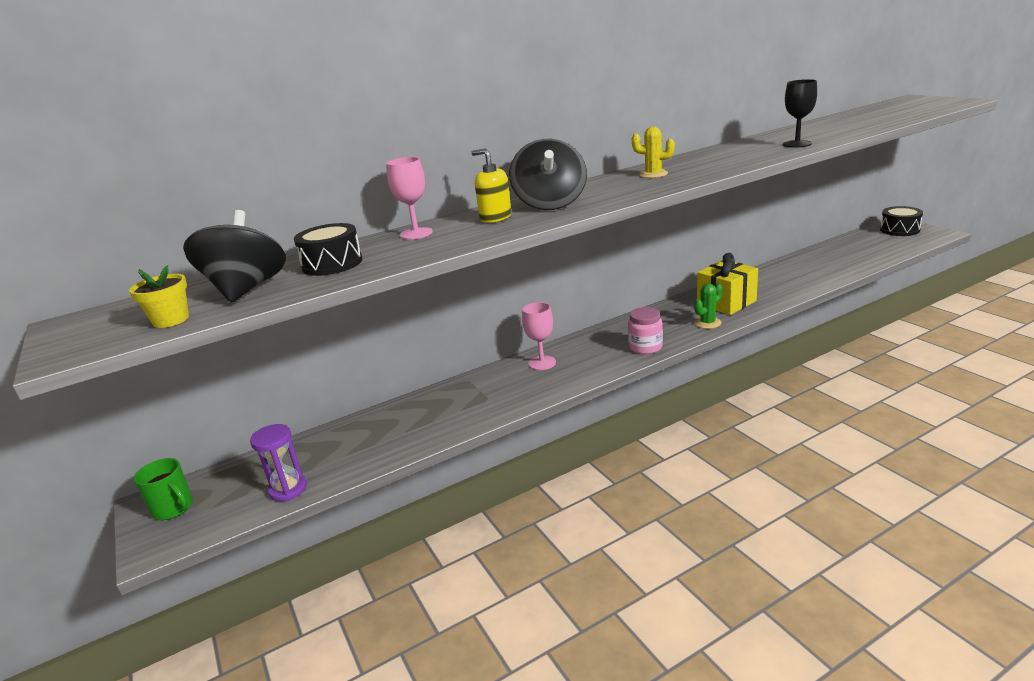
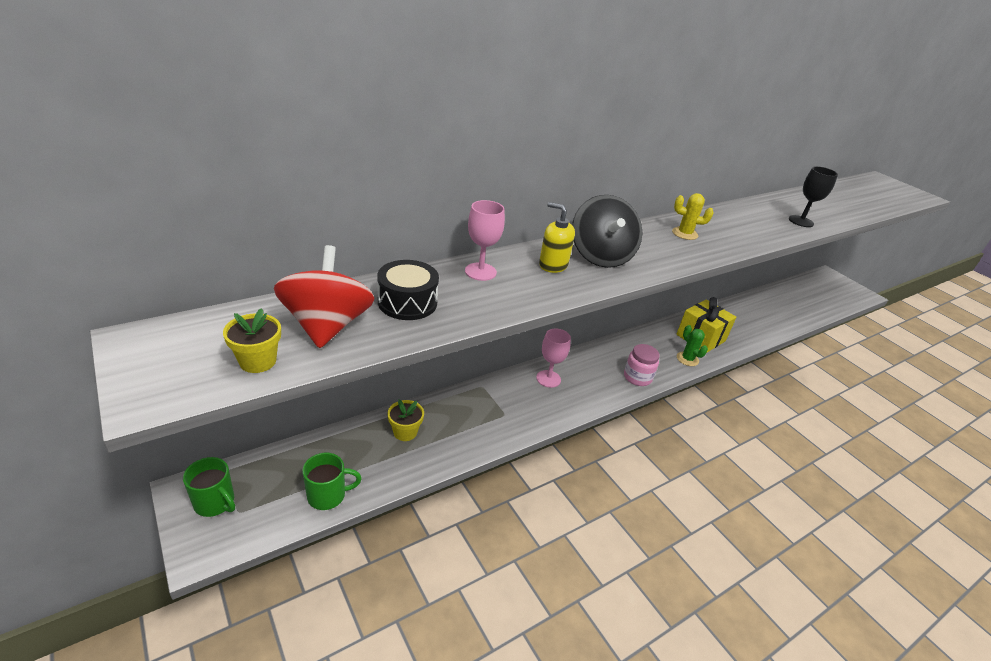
camera: 10 degrees left, 10 degrees up
(246, 289) = (327, 326): black spinning top -> red spinning top
(288, 489) = (328, 495): purple hourglass -> green mug
(377, 428) = (405, 432): none -> yellow flower pot
(707, 323) = (687, 359): green cactus -> green cactus turned 75 degrees counterclockwise
(899, 230) = (833, 283): black drum -> none

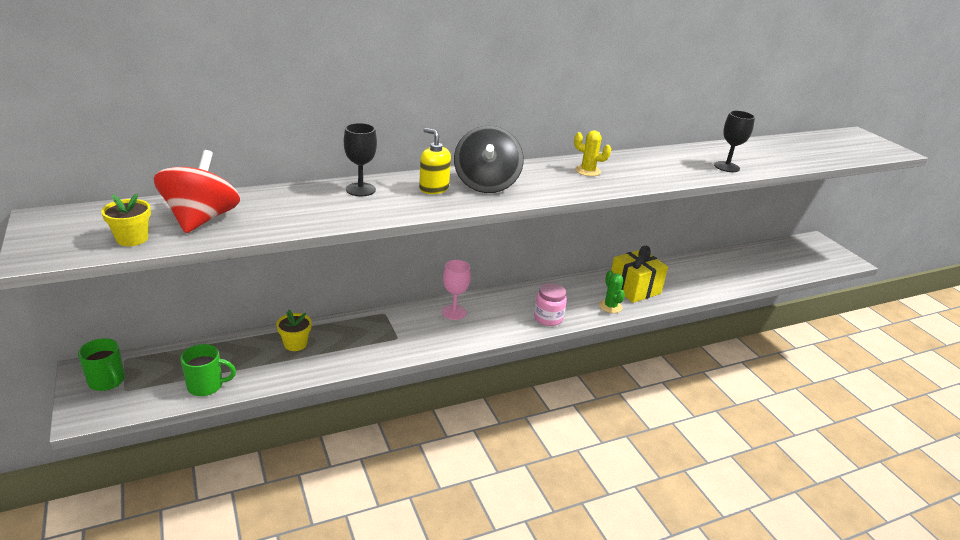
camera: 10 degrees right, 5 degrees down
(407, 302) = (280, 208): black drum -> none
(480, 272) = (360, 189): pink goblet -> black goblet

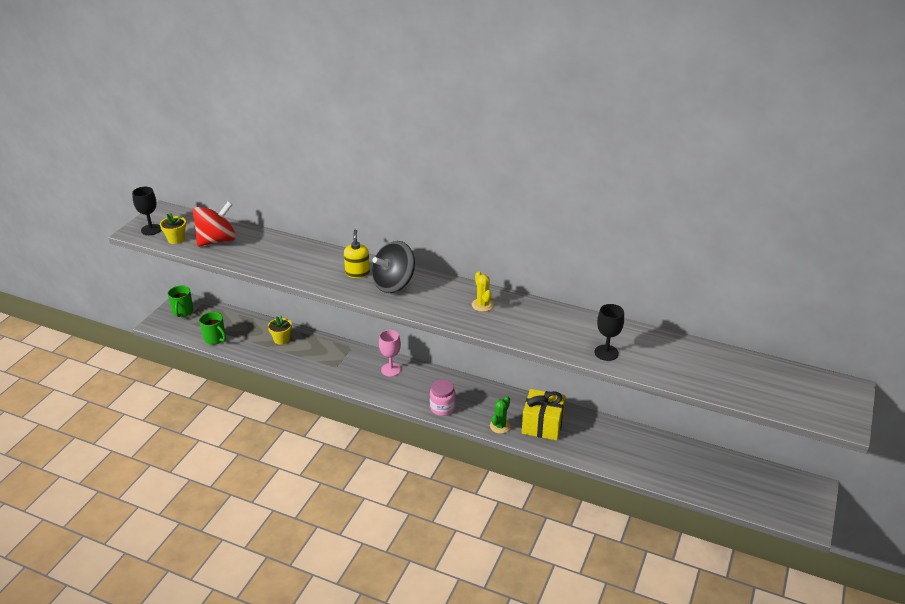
camera: 50 degrees right, 5 degrees up
(360, 189) = (317, 255): black goblet -> black goblet (151, 229)

